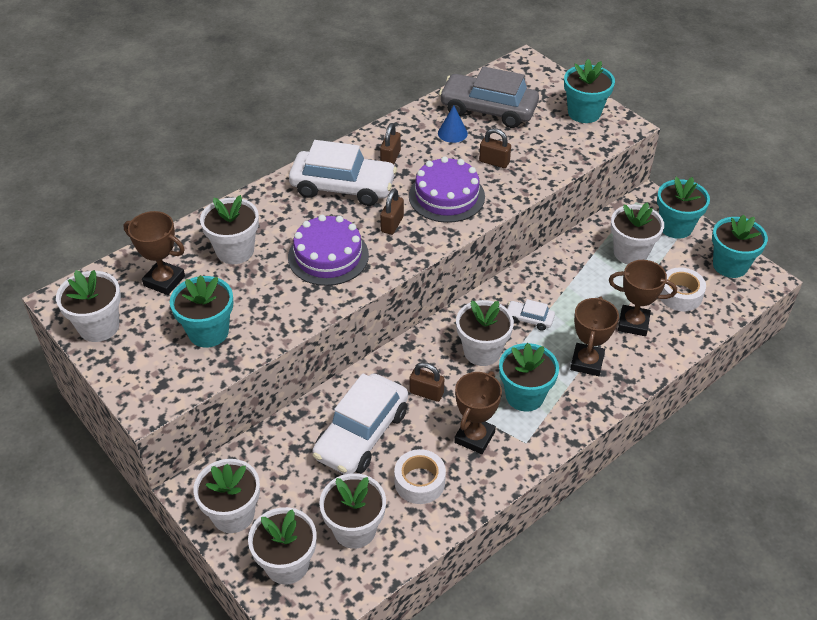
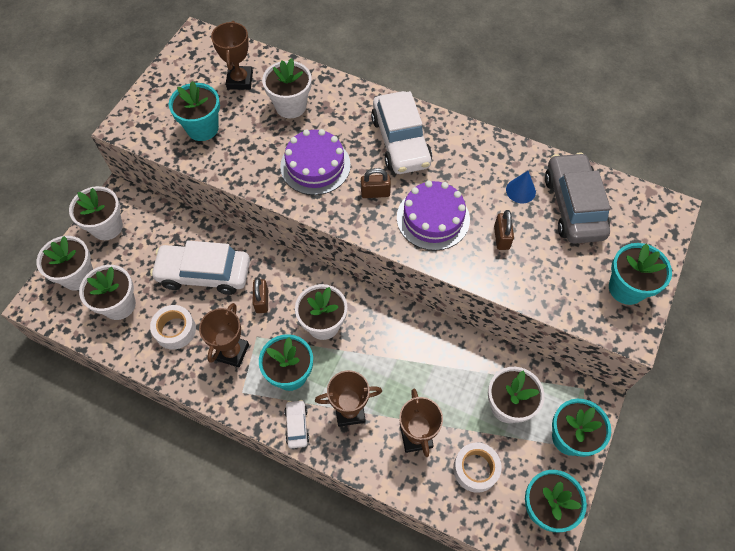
camera: 65 degrees right, 15 degrees up
(99, 326) = (181, 67): white flower pot -> none
(390, 158) = (456, 159): brown padlock -> none
(474, 437) = (232, 352): brown trophy -> brown trophy turned 75 degrees counterclockwise
(529, 319) = (377, 347): white car -> white car (297, 426)

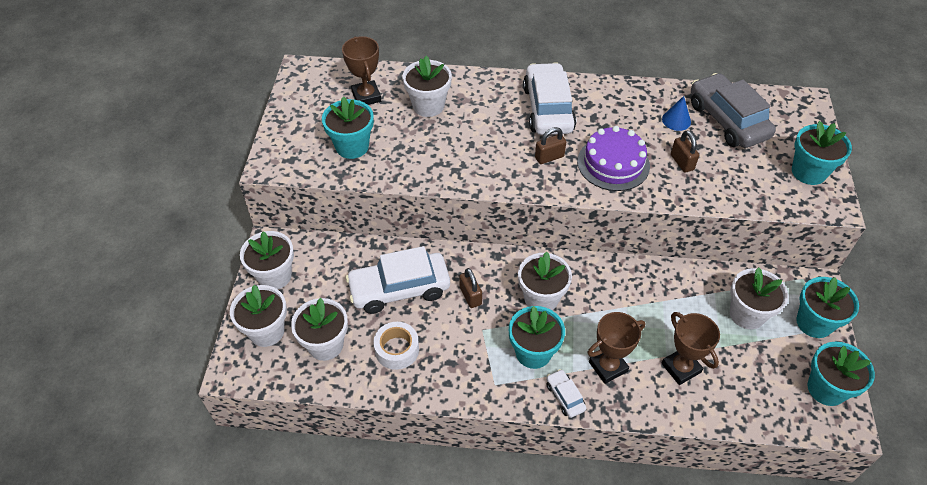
camera: 20 degrees left, 10 degrees down
(232, 352) = (465, 351): brown trophy -> none
(315, 165) = (480, 149): purple cake -> none
(400, 141) = (548, 109): white car -> white car turned 150 degrees counterclockwise
(475, 469) = (749, 377): white tape -> none

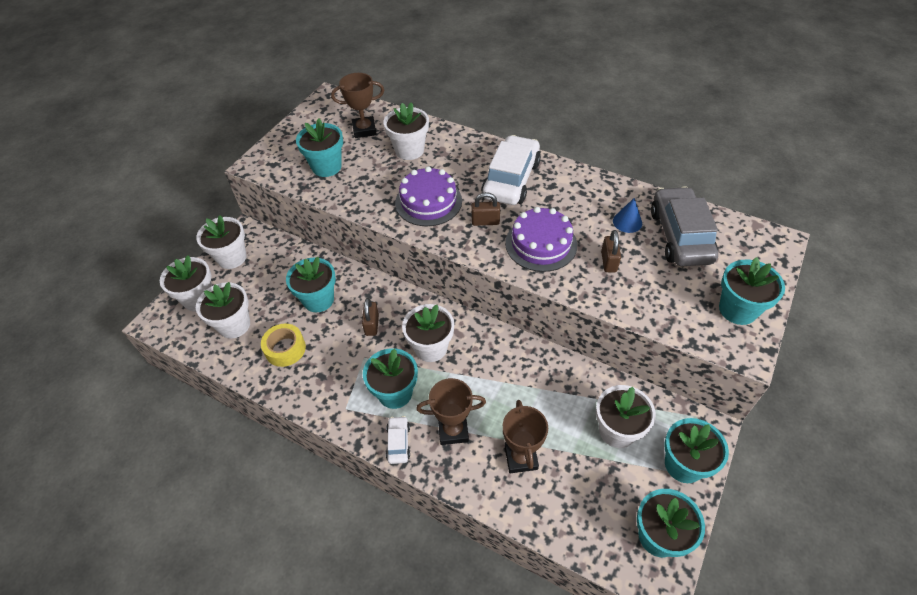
camera: 25 degrees right, 0 degrees up
(366, 96) = (364, 130): brown trophy -> brown trophy turned 75 degrees clockwise
(397, 349) = (285, 349): white tape -> yellow tape
(399, 289) = (318, 300): white car -> turquoise flower pot
(482, 153) = (428, 202): none -> purple cake

